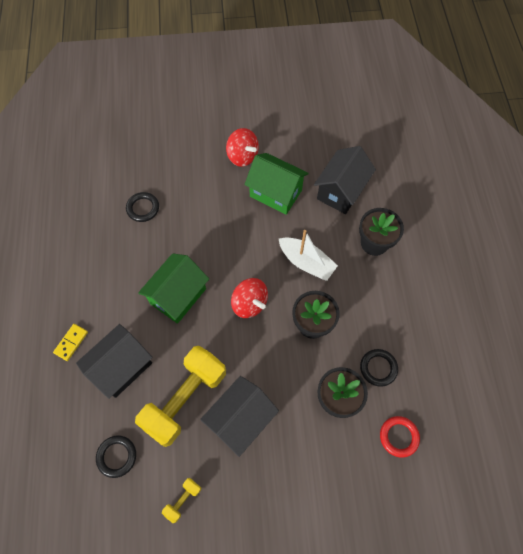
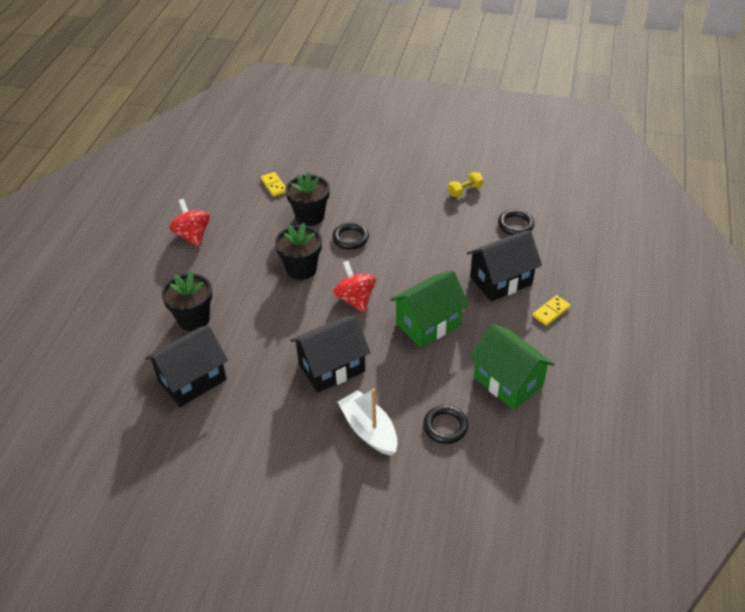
camera: 160 degrees left, 20 degrees down
(185, 399) = (445, 246): yellow dumbbell -> none
(241, 419) = (400, 223): black house -> black house (331, 367)
(242, 156) = (290, 459): red spinning top -> red spinning top (192, 235)
(275, 193) = (271, 399): green house -> green house (508, 382)
(306, 262) = (277, 319): white boat -> white boat (369, 430)
(378, 368) = (261, 226): black ring -> black ring (350, 238)
(398, 437) = (274, 185): red ring -> yellow domino

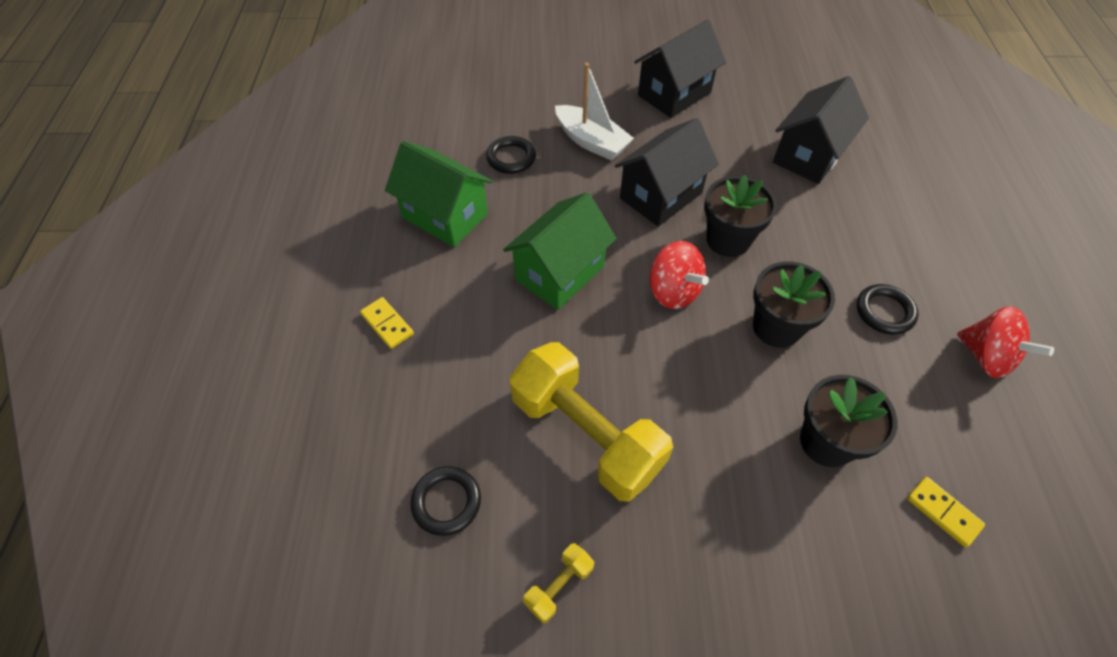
camera: 165 degrees right, 10 degrees up
(193, 319) = (867, 224): black flower pot -> black flower pot (728, 240)
(350, 238) = (731, 404): black ring -> black ring (884, 312)
(436, 239) = (586, 434): none -> yellow dumbbell
(501, 281) = (465, 365): black house -> black house (674, 94)
(551, 312) = (387, 324): yellow domino -> yellow domino turned 75 degrees counterclockwise

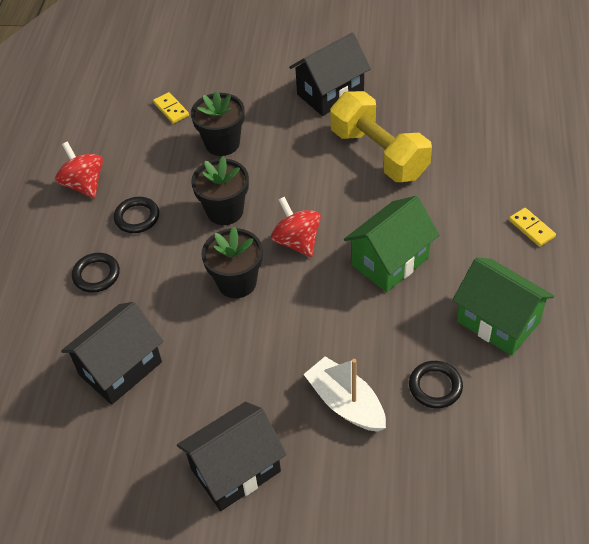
camera: 170 degrees left, 5 degrees down
(446, 502) = (469, 125): black ring -> black ring (96, 275)
(559, 586) = (401, 89): yellow dumbbell -> none
(661, 195) = (286, 331): black house -> black house (330, 93)

